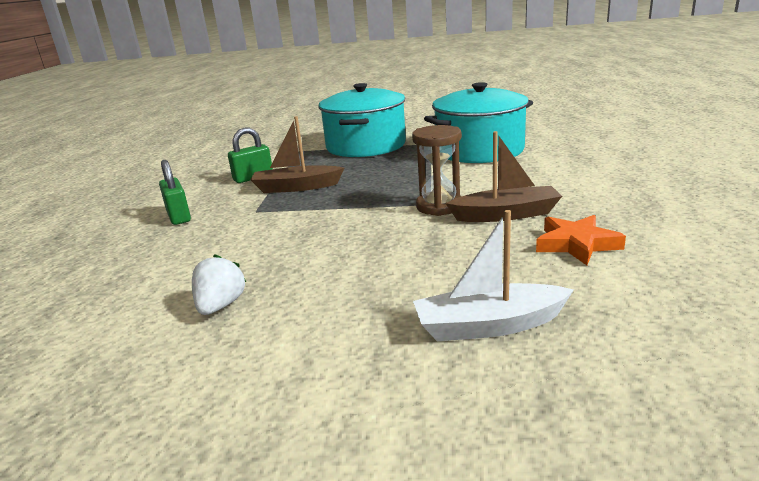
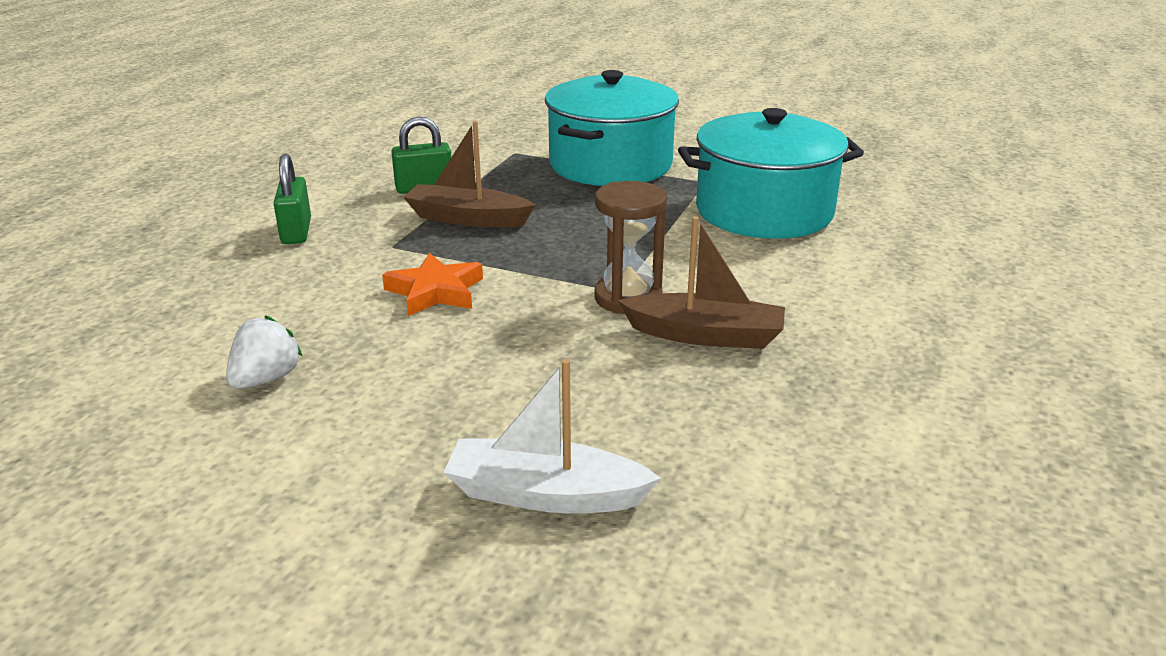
camera: 15 degrees right, 5 degrees up
(576, 244) = (757, 408): orange star -> orange star (435, 292)

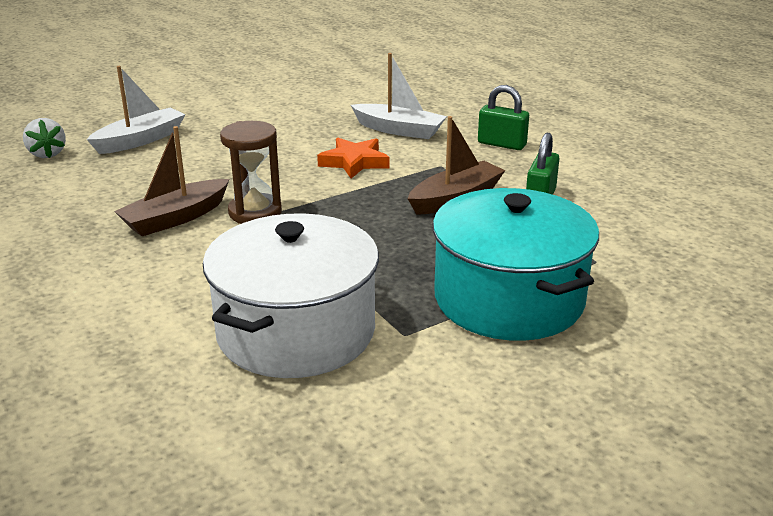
camera: 125 degrees right, 0 degrees up
(266, 379) = (323, 111): white strawberry -> white strawberry (47, 154)
(300, 298) = (399, 130): none -> white boat
(764, 211) = (296, 331): turquoise pot -> white pot

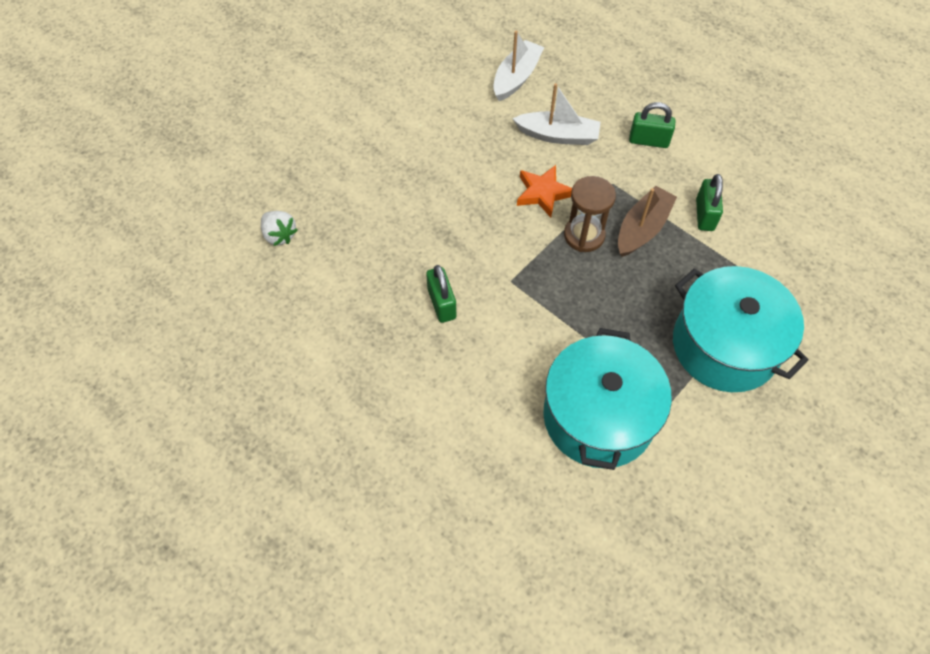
camera: 15 degrees left, 30 degrees up
(140, 140) = (347, 197): white boat -> white boat (516, 77)
(175, 218) = (442, 303): brown boat -> green padlock
(255, 212) = (499, 281): brown hourglass -> brown hourglass (584, 235)
(296, 331) = (598, 416): white pot -> turquoise pot

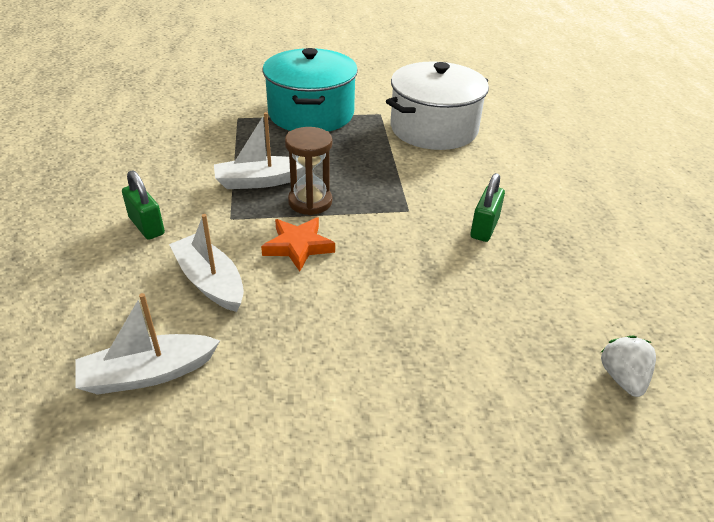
camera: 140 degrees left, 20 degrees down
(598, 416) = (434, 128): turquoise pot -> white pot
(642, 228) = (260, 181): brown boat -> white boat
(704, 215) = (204, 163): green padlock -> none

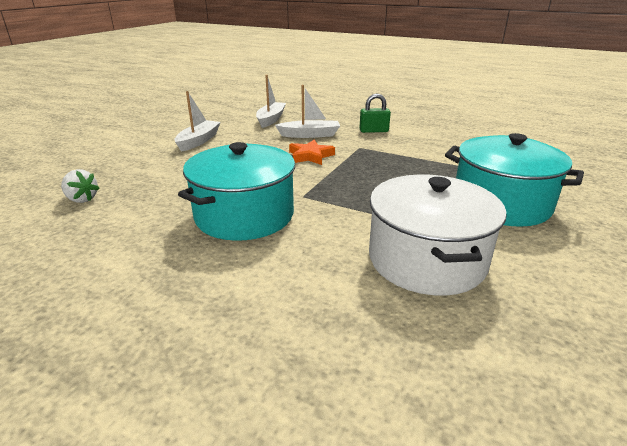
camera: 125 degrees right, 10 degrees down
(260, 181) = (393, 161): white boat -> white boat (198, 141)
(310, 202) = (352, 169): brown hourglass -> none
(484, 228) = (244, 215): green padlock -> turquoise pot

